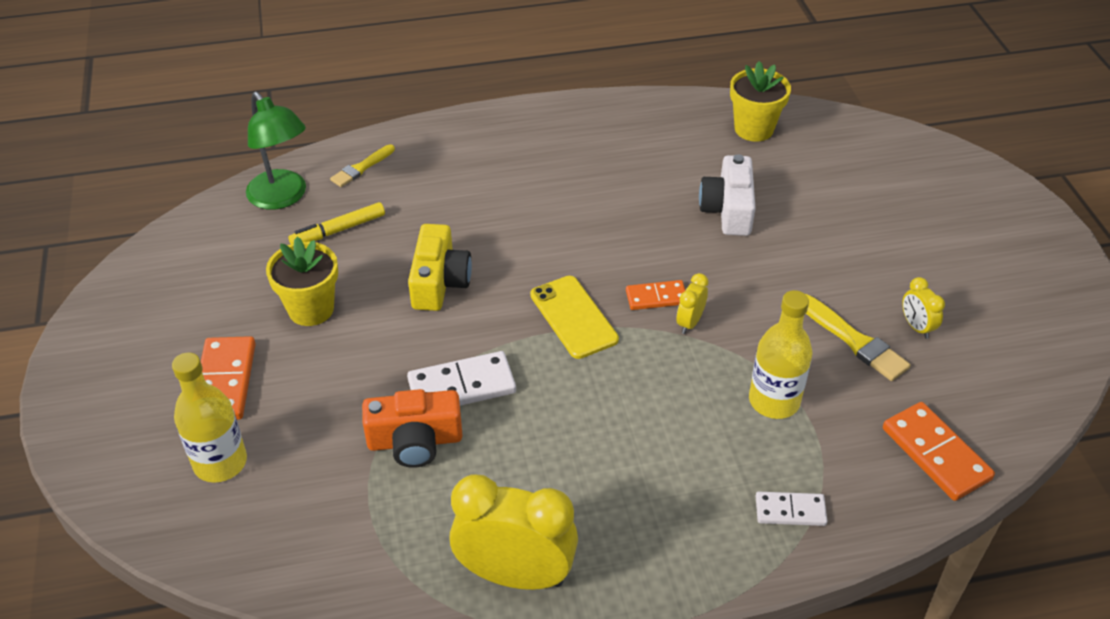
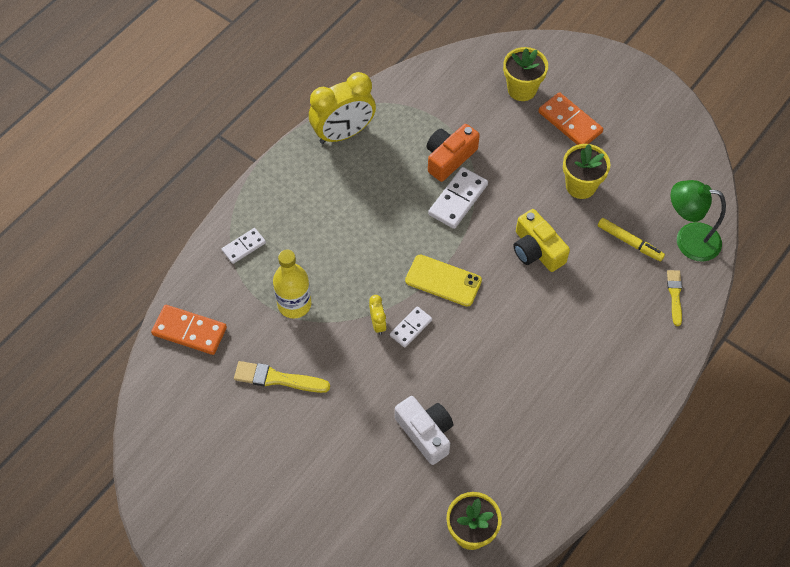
camera: 140 degrees right, 15 degrees up
(220, 462) = (522, 89): yellow bottle -> yellow flower pot
(338, 230) = (629, 242): yellow marker -> yellow marker turned 105 degrees clockwise
(656, 297) = (410, 328): orange domino -> white domino
(916, 327) = (247, 416): yellow clock -> none

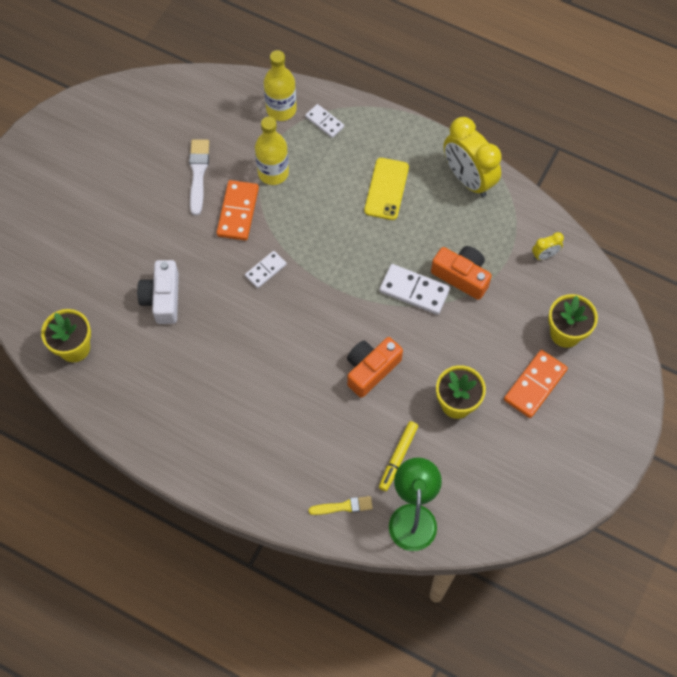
camera: 80 degrees right, 5 degrees up
(189, 331) = (233, 99): orange domino -> orange domino (238, 212)
(216, 285) = (281, 109): none -> yellow bottle
(277, 379) = (198, 173): yellow brush -> white brush
(378, 323) = (265, 242): yellow clock -> yellow clock (544, 255)
(410, 328) = (265, 270): white domino -> white domino turned 75 degrees counterclockwise
(425, 433) = (162, 298): white camera -> white camera turned 135 degrees clockwise
(443, 280) = (320, 290): yellow phone -> yellow phone (386, 189)
(536, 250) = (371, 369): yellow camera -> orange camera

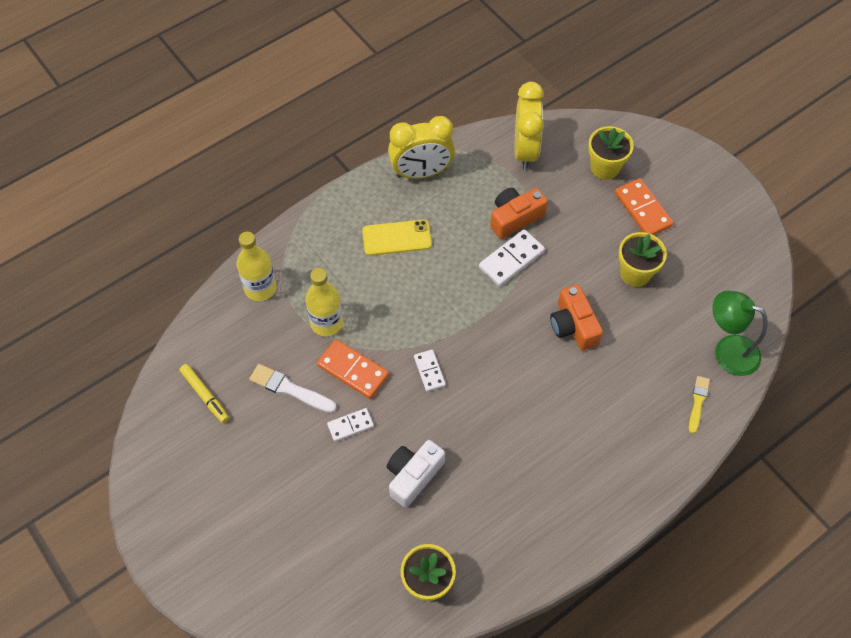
camera: 65 degrees left, 5 degrees down
(162, 298) = (413, 476): white camera -> white camera turned 105 degrees clockwise
(324, 122) = (296, 258): white domino -> white domino (350, 425)
(386, 189) = (397, 238): yellow phone -> yellow phone turned 45 degrees counterclockwise
(398, 457) = (667, 339): yellow marker -> yellow marker (205, 395)
(544, 255) = (525, 150): yellow clock -> yellow clock, size x2.22

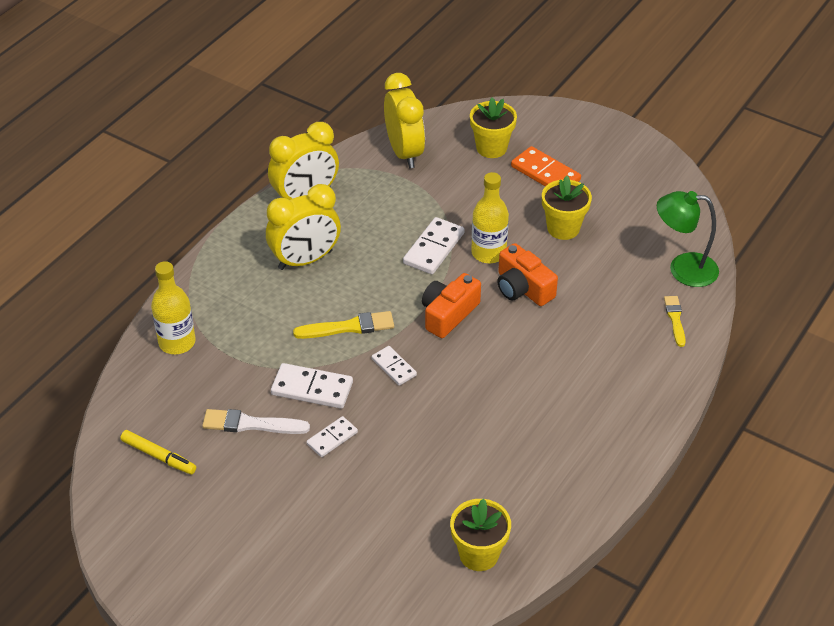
camera: 20 degrees left, 15 degrees down
(326, 323) = (264, 354): yellow bottle -> yellow bottle (488, 253)
(353, 370) = (312, 389): orange domino -> white domino
(397, 238) = (305, 260): yellow phone -> yellow clock
(407, 318) = (348, 327): none -> yellow brush
(413, 476) = (419, 463): white camera -> none
(515, 218) = (421, 212): orange camera -> orange camera (448, 314)

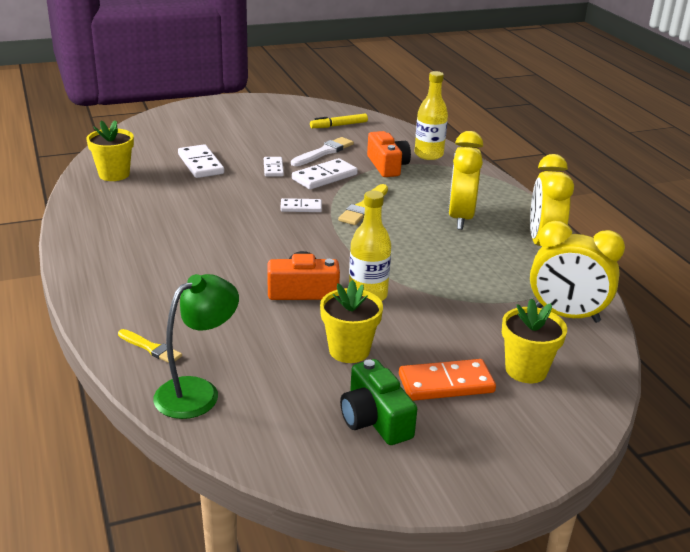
camera: 125 degrees right, 15 degrees down
(434, 248) = (407, 273): white domino -> white domino (200, 164)
(448, 314) = (321, 247): orange camera -> orange camera (387, 166)
(612, 186) = (375, 419): none -> green camera

